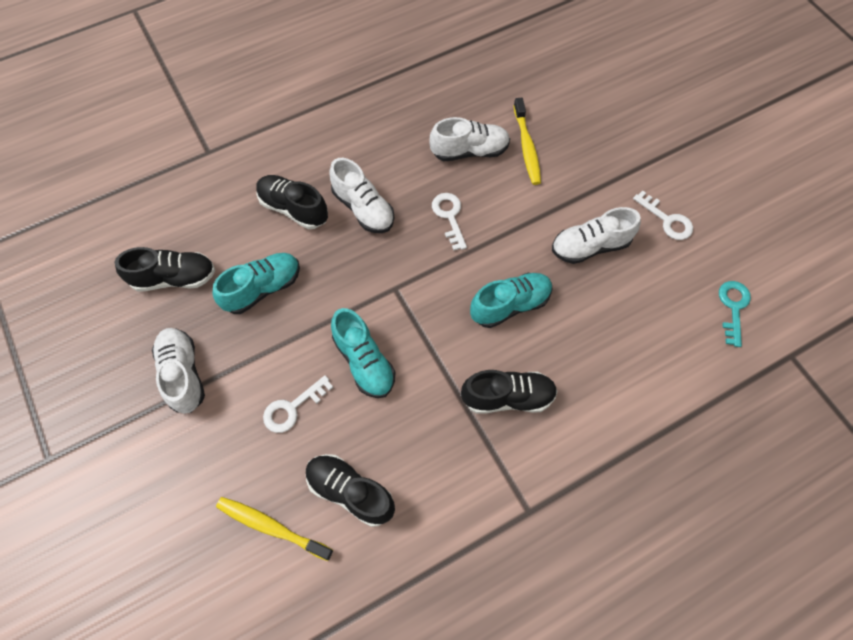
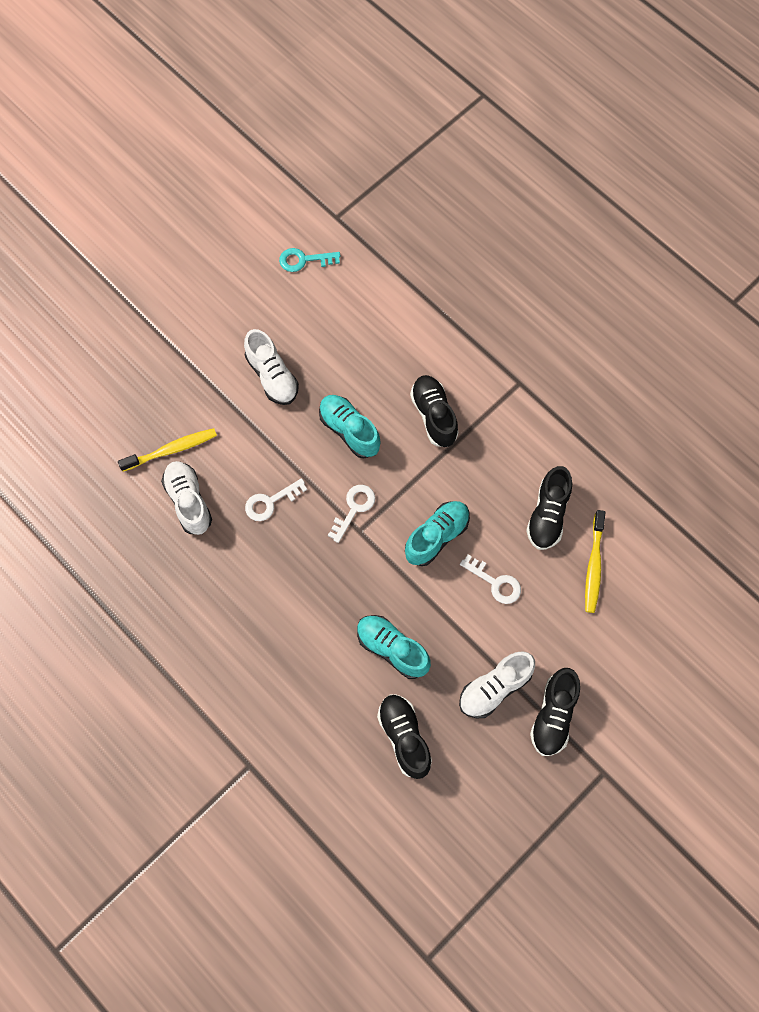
camera: 105 degrees left, 5 degrees up
(293, 208) = (298, 650): black shoe -> black shoe (553, 715)
(363, 208) = (281, 583): white shoe -> none
(667, 220) = (228, 318): white key -> white key (354, 508)

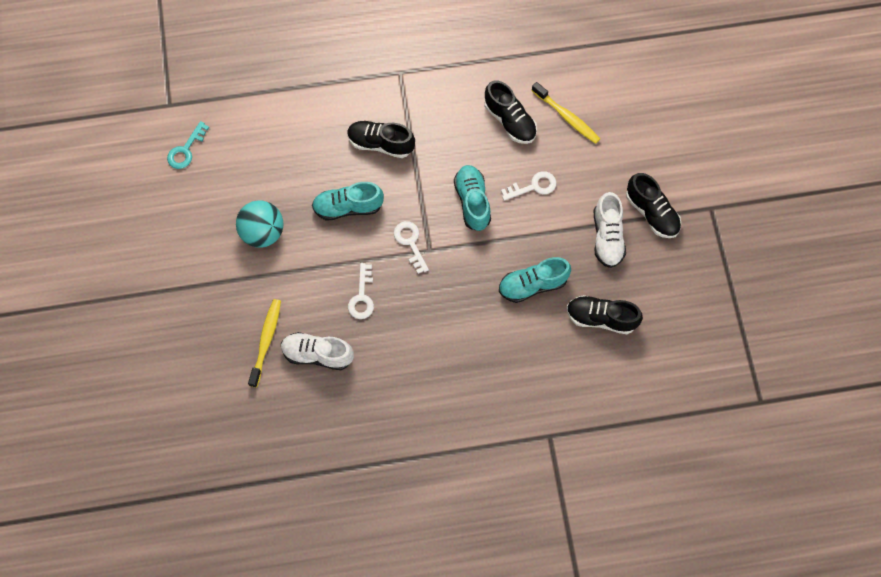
camera: 55 degrees left, 0 degrees up
(272, 376) = (263, 232): white shoe -> turquoise ball

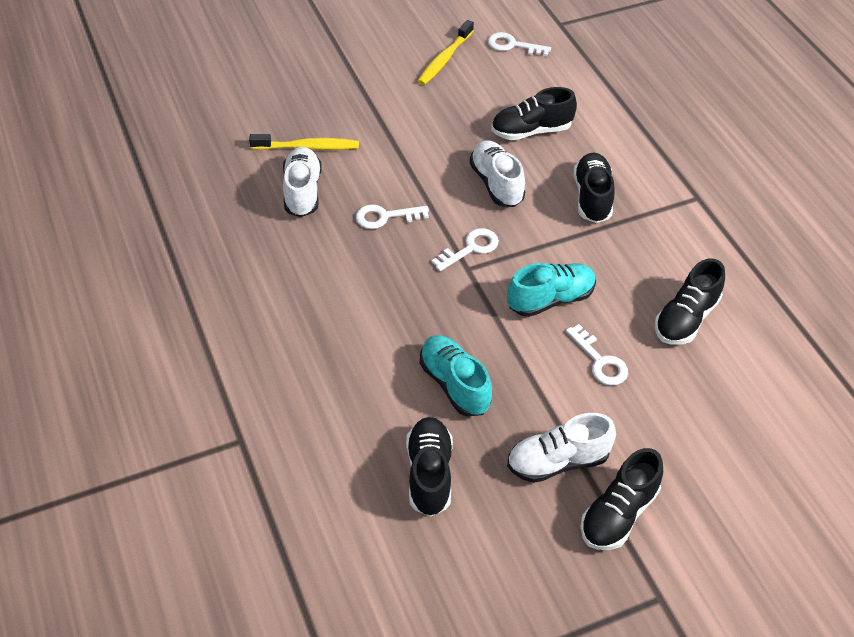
camera: 75 degrees right, 20 degrees down
(186, 150) = (513, 45): turquoise key -> white key
(263, 232) = (438, 120): turquoise ball -> none
(296, 165) = (531, 131): none -> black shoe
(348, 207) = (496, 184): turquoise shoe -> white shoe
(567, 117) = (723, 382): yellow toothbrush -> yellow toothbrush (444, 59)

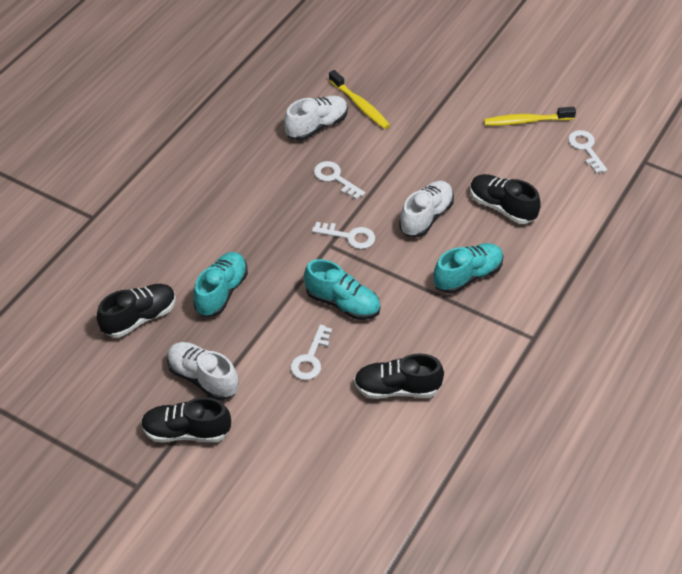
camera: 55 degrees right, 0 degrees up
(592, 197) = (468, 276): black shoe -> turquoise shoe

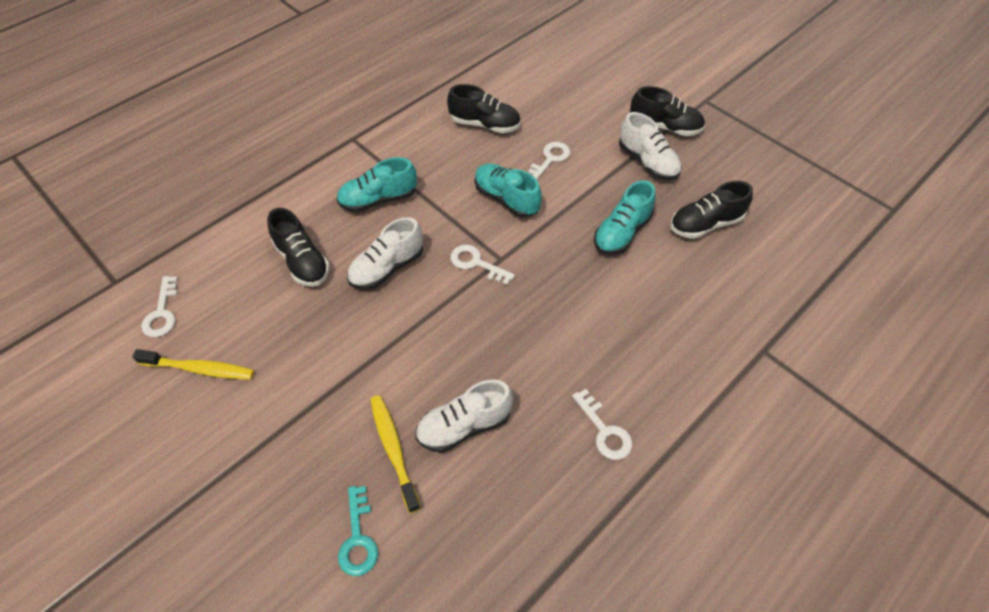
camera: 165 degrees left, 5 degrees up
(335, 178) = (467, 339): white key -> white key (604, 431)
(361, 62) = (358, 538): none -> turquoise key

